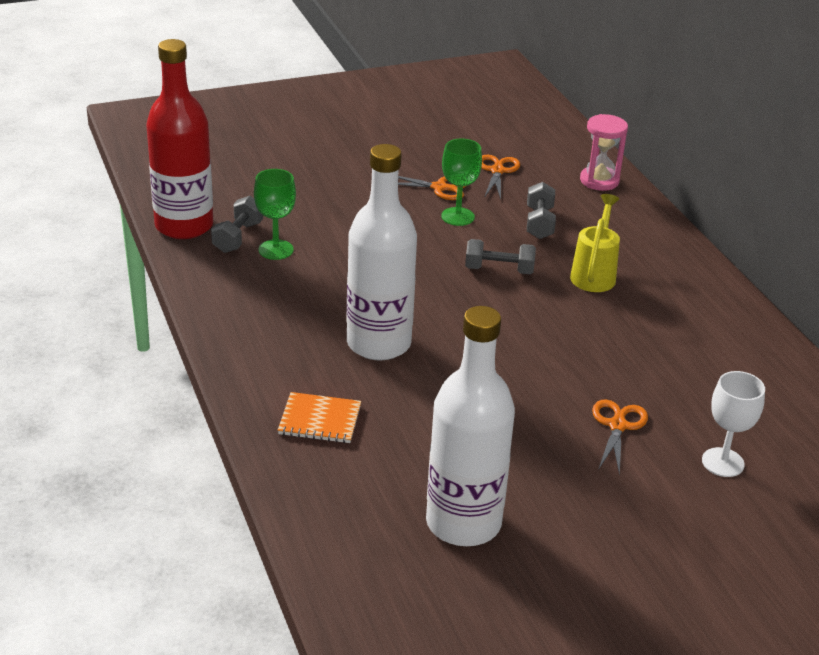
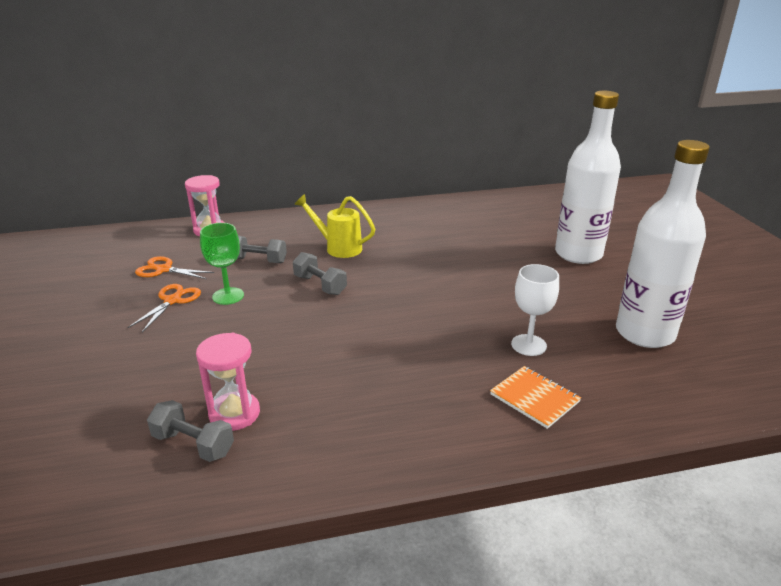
camera: 80 degrees left, 5 degrees down
(184, 226) = (140, 496): red bottle -> none
(276, 250) = (234, 414): green goblet -> pink hourglass
(320, 420) = (534, 398): orange notebook -> orange notebook turned 60 degrees counterclockwise
(378, 343) = (418, 355): white bottle -> white bottle (578, 254)
(499, 270) = (320, 285): grey dumbbell -> grey dumbbell turned 60 degrees counterclockwise
(617, 426) = (520, 262): orange scissors -> none
(723, 462) = (550, 235): white goblet -> white goblet (528, 345)

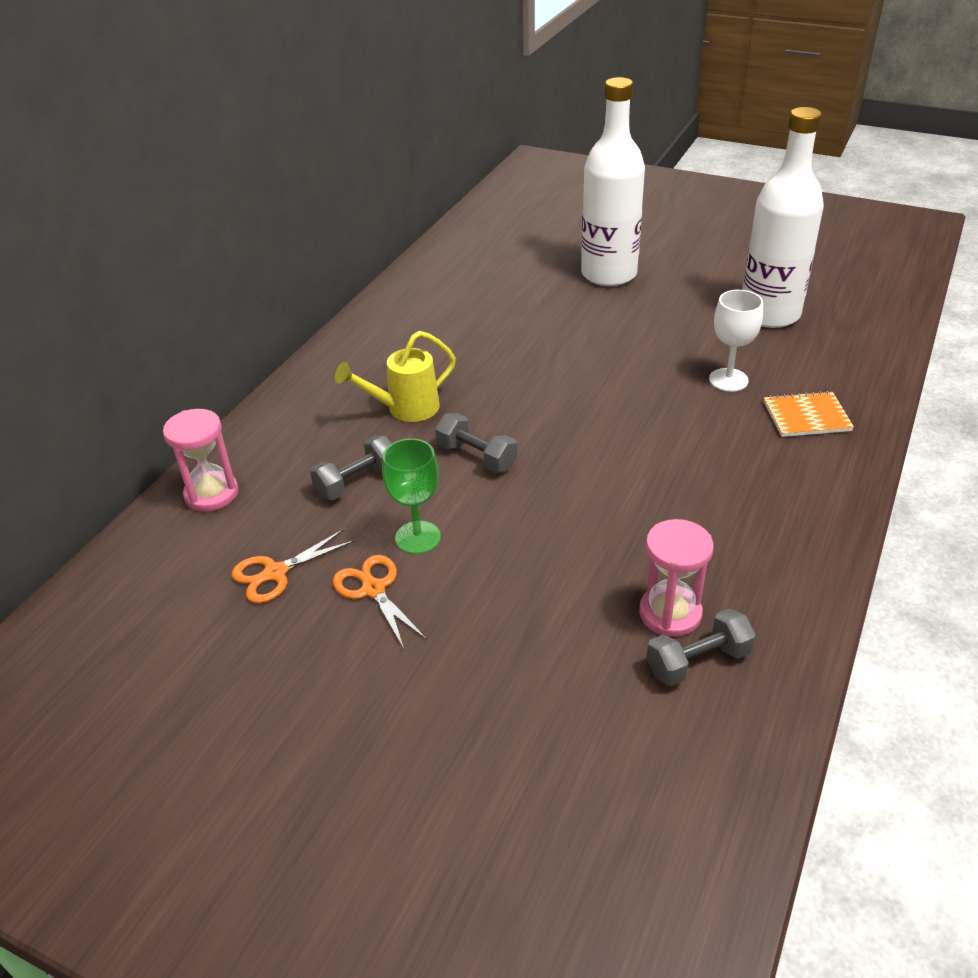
camera: 50 degrees left, 10 degrees up
(320, 285) = (476, 457): grey dumbbell -> grey dumbbell turned 45 degrees clockwise

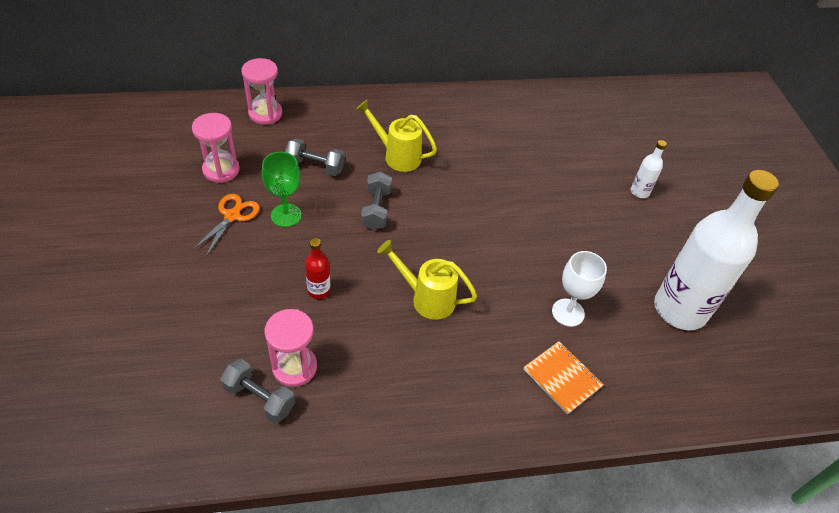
camera: 50 degrees right, 10 degrees up
(276, 573) = (221, 170): orange scissors -> pink hourglass
(566, 551) = (319, 290): none -> red bottle
(608, 274) = (639, 192): white bottle -> white bottle, size x0.41
(641, 468) = (427, 298): none -> yellow watering can

